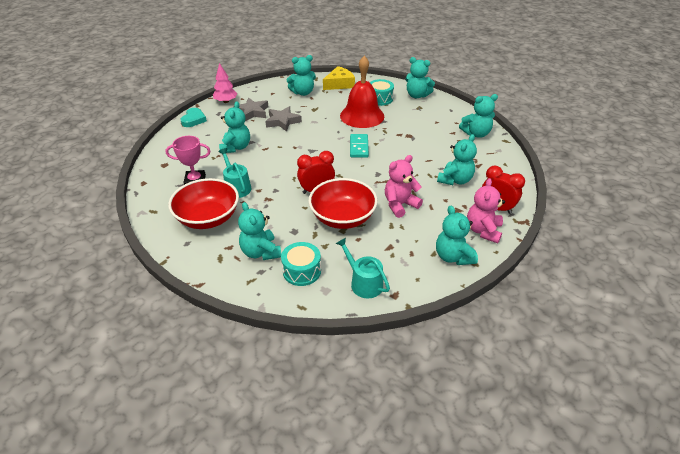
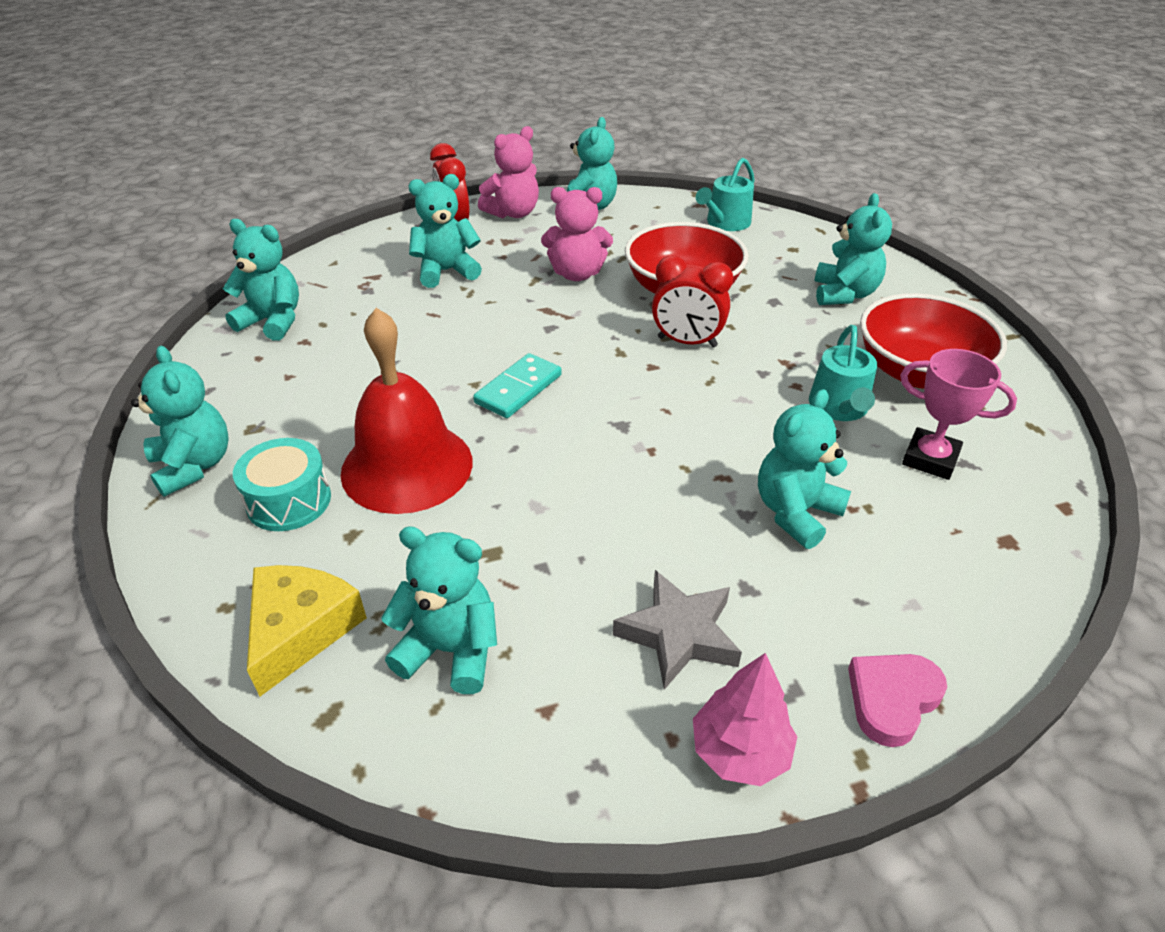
camera: 145 degrees left, 0 degrees up
(193, 120) = (892, 699): turquoise heart -> pink heart
(282, 121) = (617, 546): grey star -> none
(302, 271) = (796, 257): turquoise drum -> none
(339, 84) = (300, 630): yellow cheese -> yellow cheese turned 105 degrees clockwise
(363, 283) = (725, 223): turquoise watering can -> turquoise watering can turned 45 degrees clockwise

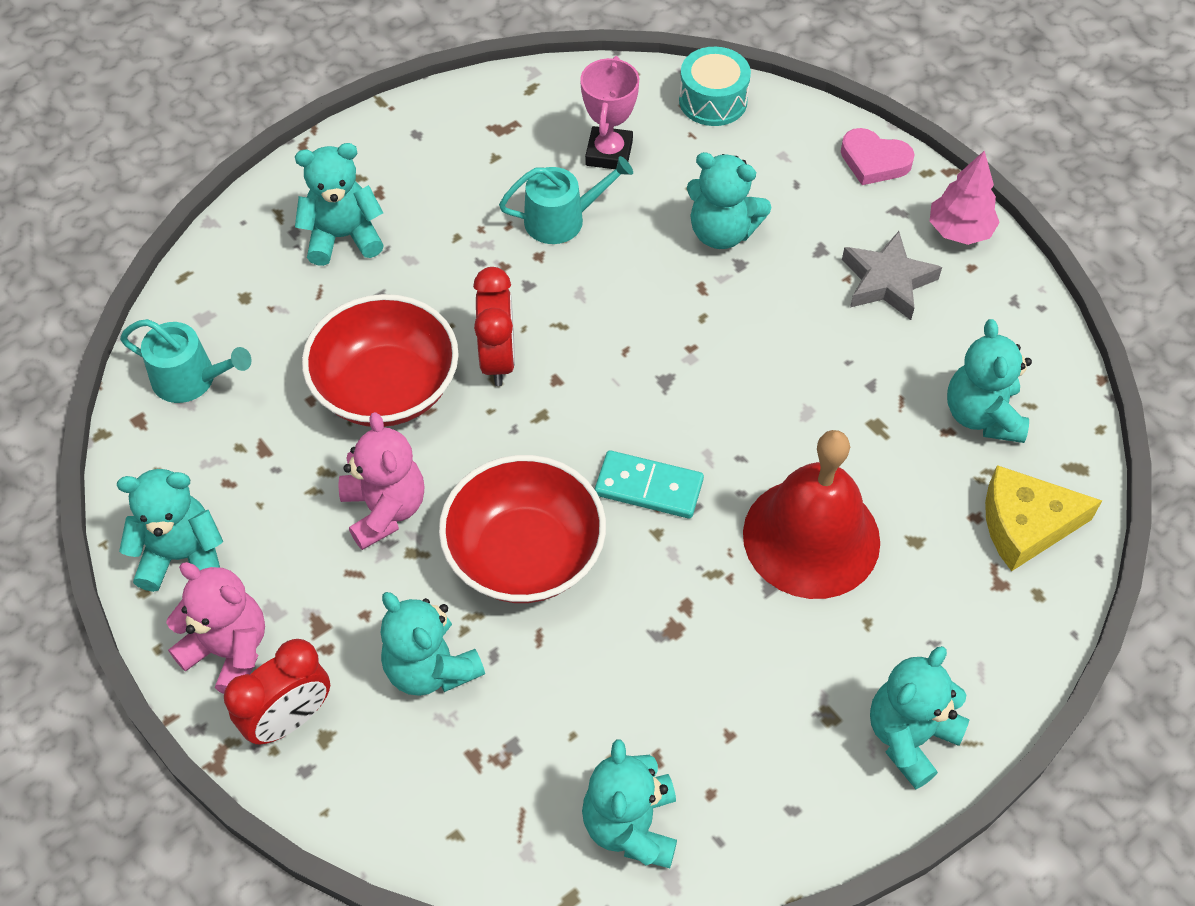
camera: 110 degrees left, 15 degrees up
(289, 501) = (906, 616): turquoise drum -> turquoise drum (713, 100)
(918, 372) = (476, 167): red bowl -> red bowl (524, 554)

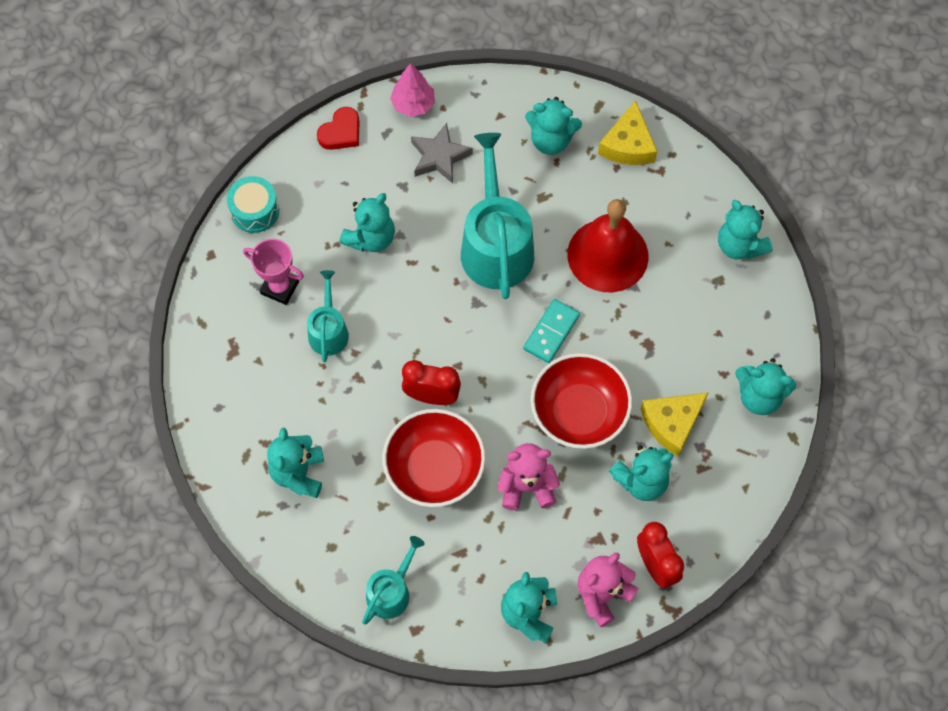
camera: 75 degrees left, 10 degrees up
(542, 694) = (672, 423): none -> yellow cheese
(769, 383) = (496, 245): none -> turquoise watering can
(874, 161) = (341, 132): pink heart -> red heart

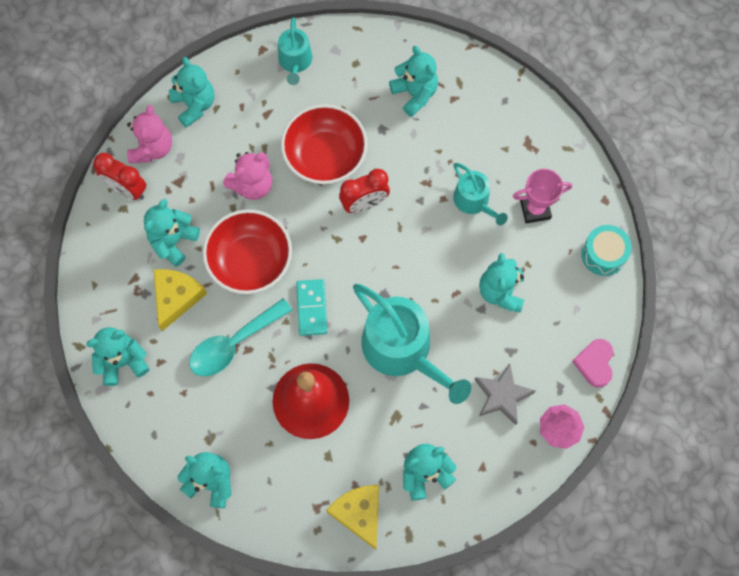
camera: 145 degrees right, 5 degrees up
(341, 132) = (594, 363): red heart -> pink heart
(645, 346) = (233, 343): none -> turquoise spoon

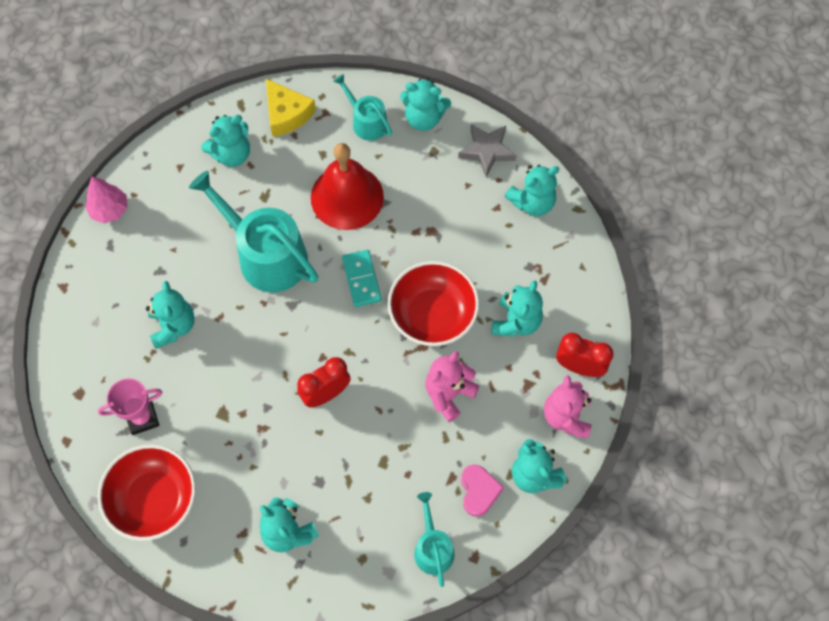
camera: 170 degrees right, 5 degrees down
(176, 297) = (497, 268): yellow cheese -> none
(233, 343) = (431, 235): turquoise spoon -> none
(325, 156) = (377, 439): red bowl -> red bowl (154, 499)
(474, 201) = (208, 416): turquoise watering can -> turquoise watering can (366, 122)
(502, 396) = (165, 229): grey star -> grey star (487, 151)
(594, 363) = (76, 273): pink heart -> pink heart (479, 491)
(603, 254) = (68, 381): turquoise drum -> none

